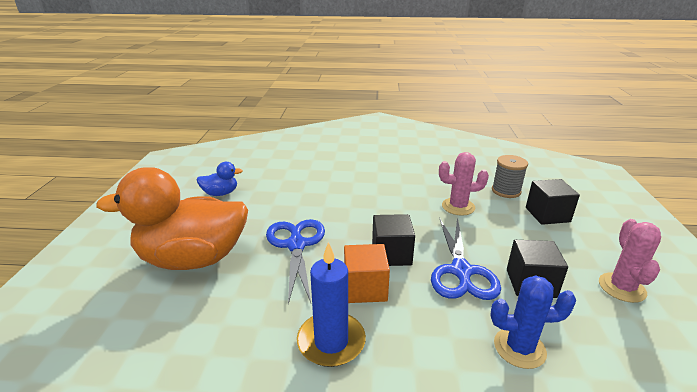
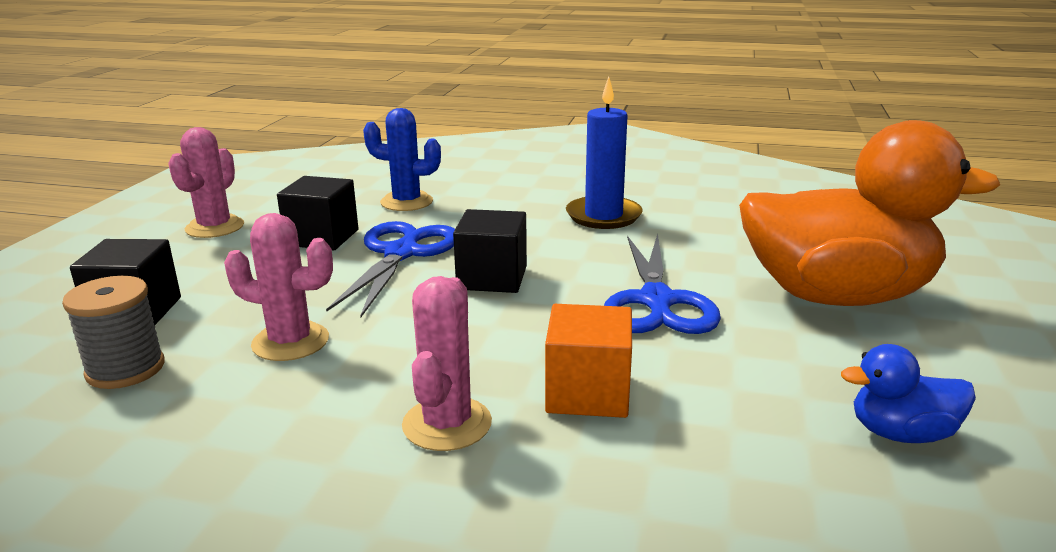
camera: 170 degrees left, 5 degrees down
(365, 288) = (551, 248): orange cube -> orange cube (588, 393)
(373, 184) = (447, 424): none -> pink cactus

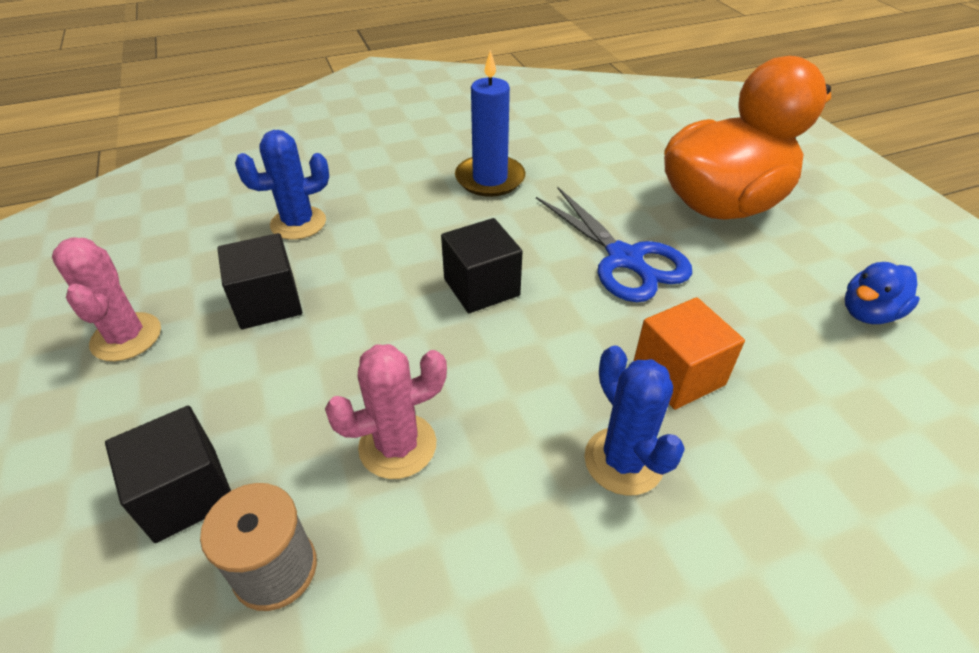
camera: 35 degrees left, 20 degrees up
(402, 253) = (371, 291): blue scissors -> none
(447, 424) = (623, 461): pink cactus -> blue cactus

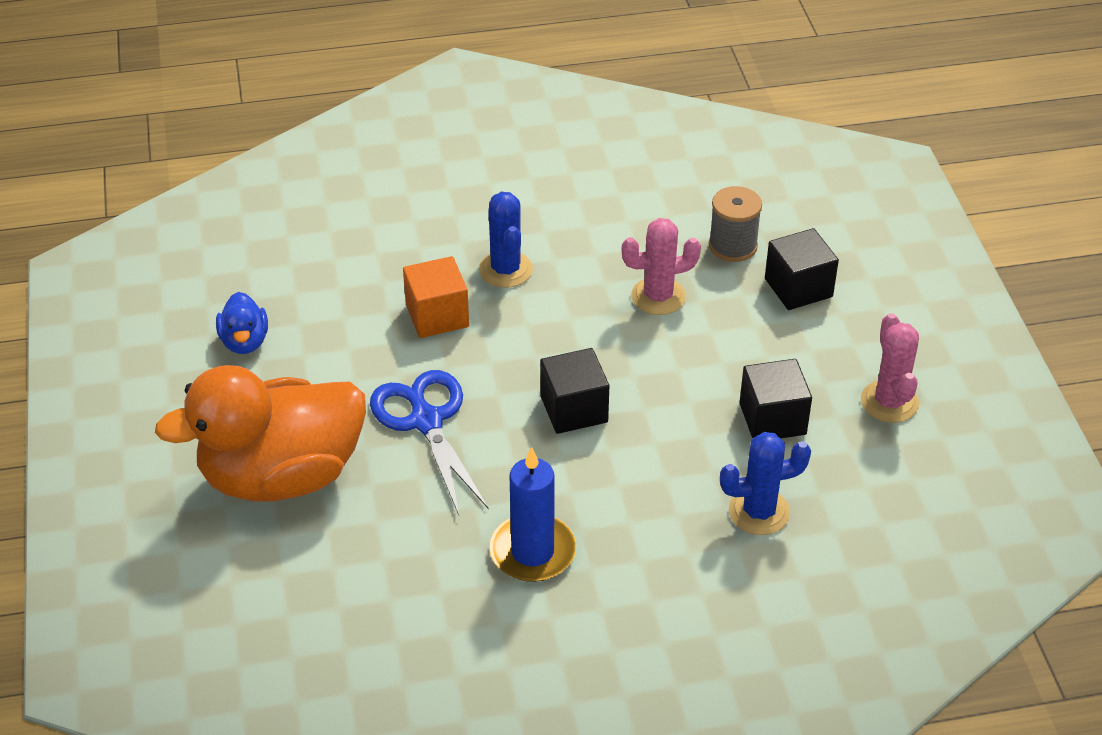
camera: 170 degrees left, 0 degrees up
(868, 313) = (245, 341): blue duck -> blue duck turned 105 degrees clockwise

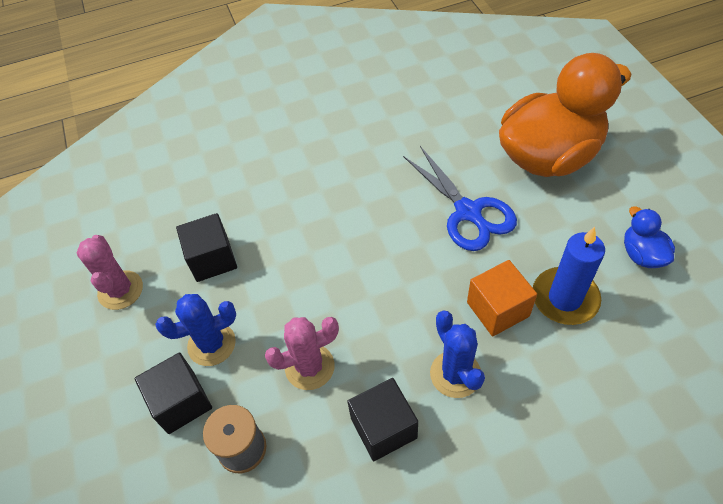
camera: 175 degrees right, 10 degrees up
(532, 551) = (368, 138): blue candle -> blue candle (565, 298)
(574, 409) = (362, 241): black cube -> black cube (383, 428)
(759, 512) = (225, 187): blue cactus -> blue cactus (211, 344)

